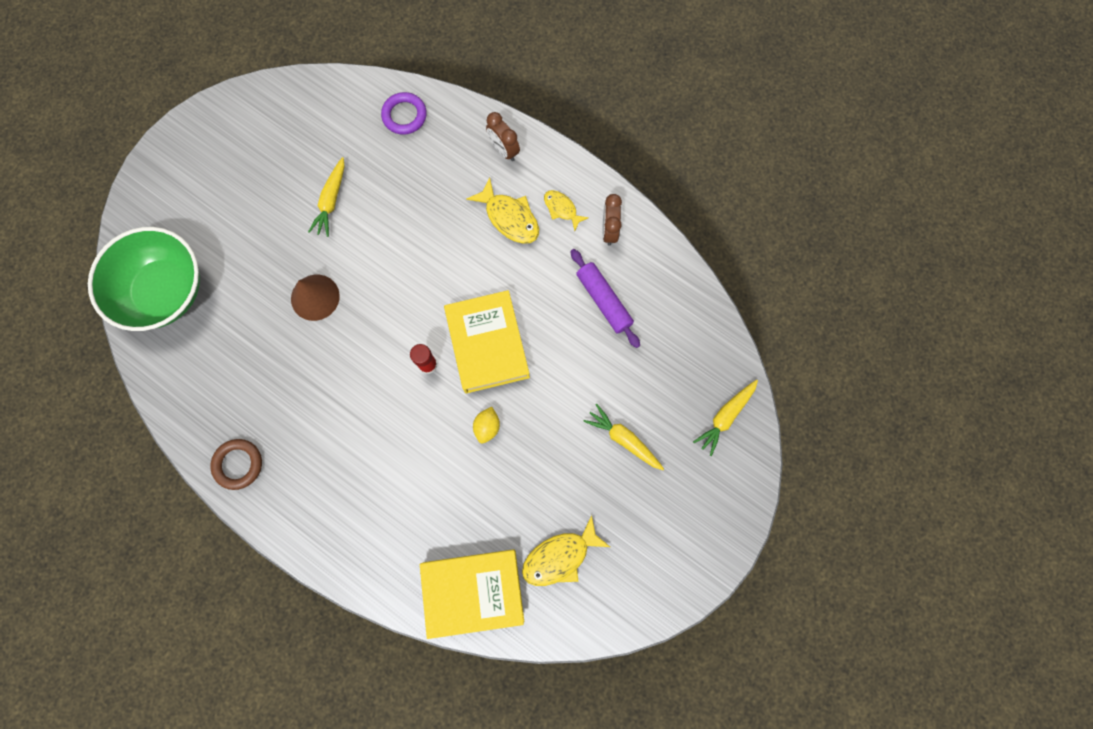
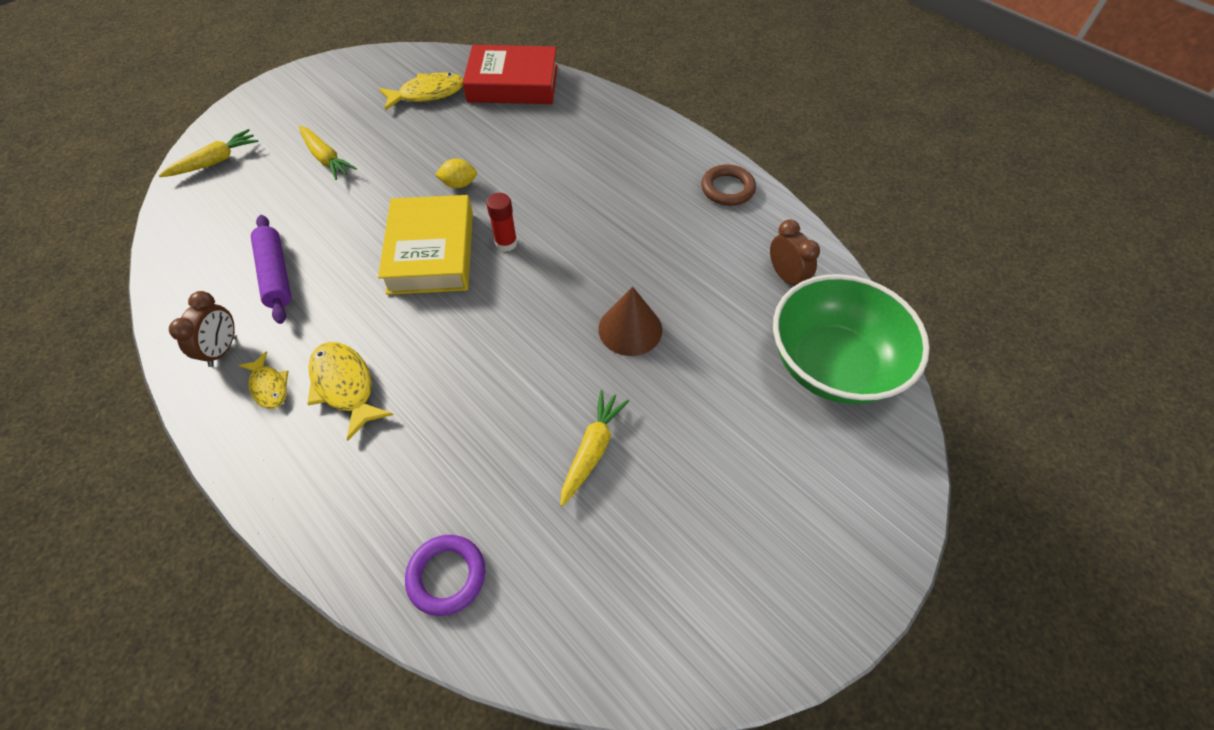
camera: 170 degrees left, 20 degrees down
(473, 591) = (513, 84): yellow book -> red book
(487, 427) = (459, 184): yellow lemon -> yellow lemon turned 60 degrees clockwise
(504, 150) = (310, 486): brown clock -> brown clock (786, 277)

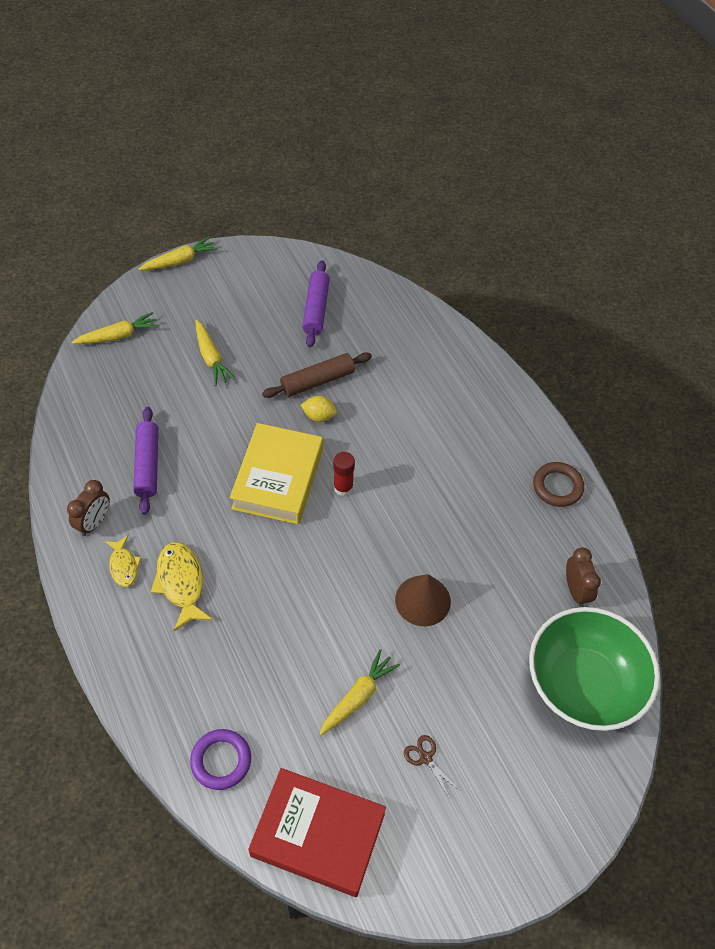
camera: 15 degrees right, 0 degrees up
(271, 83) = (180, 261): none -> yellow carrot
(428, 94) = (316, 309): yellow fish -> purple rolling pin
(448, 154) = (317, 381): none -> brown rolling pin
(513, 84) = (397, 317): red book -> red book (318, 834)
(694, 494) = (425, 758): none -> brown scissors

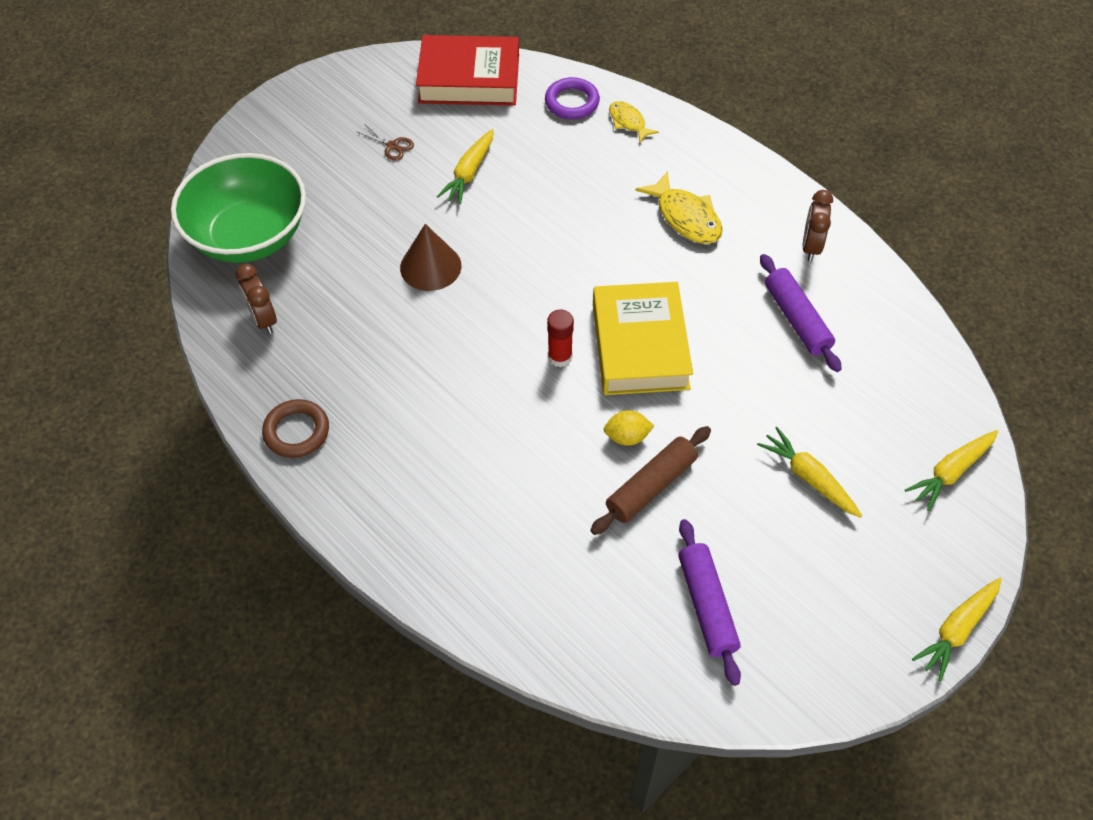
camera: 165 degrees right, 0 degrees up
(124, 566) = (752, 217): yellow fish -> yellow fish (628, 122)

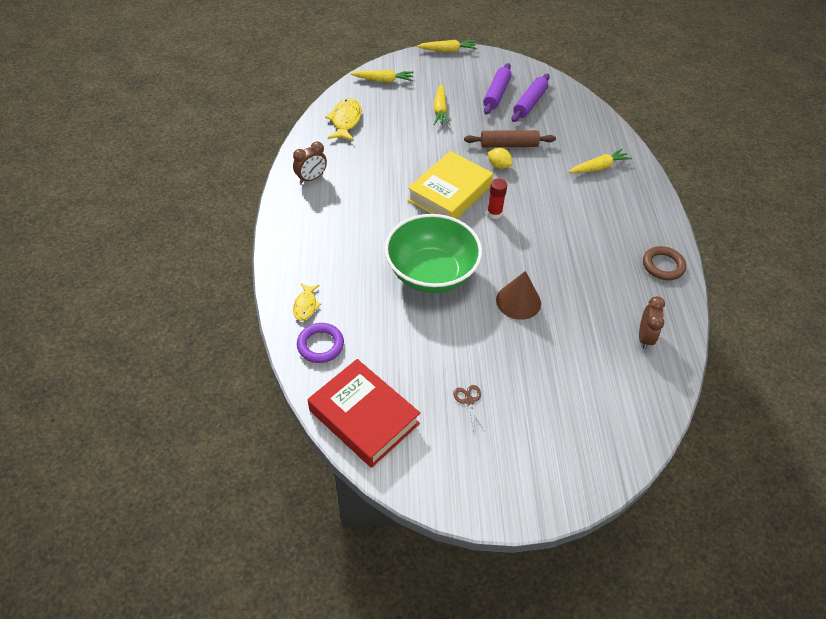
camera: 140 degrees left, 5 degrees down
(249, 236) = (619, 401): green bowl -> green bowl (431, 273)
(469, 173) = (438, 343): yellow carrot -> yellow carrot (599, 167)
(686, 217) = (350, 231): yellow fish -> yellow fish (345, 121)
(797, 319) = (364, 157): purple rolling pin -> purple rolling pin (496, 94)

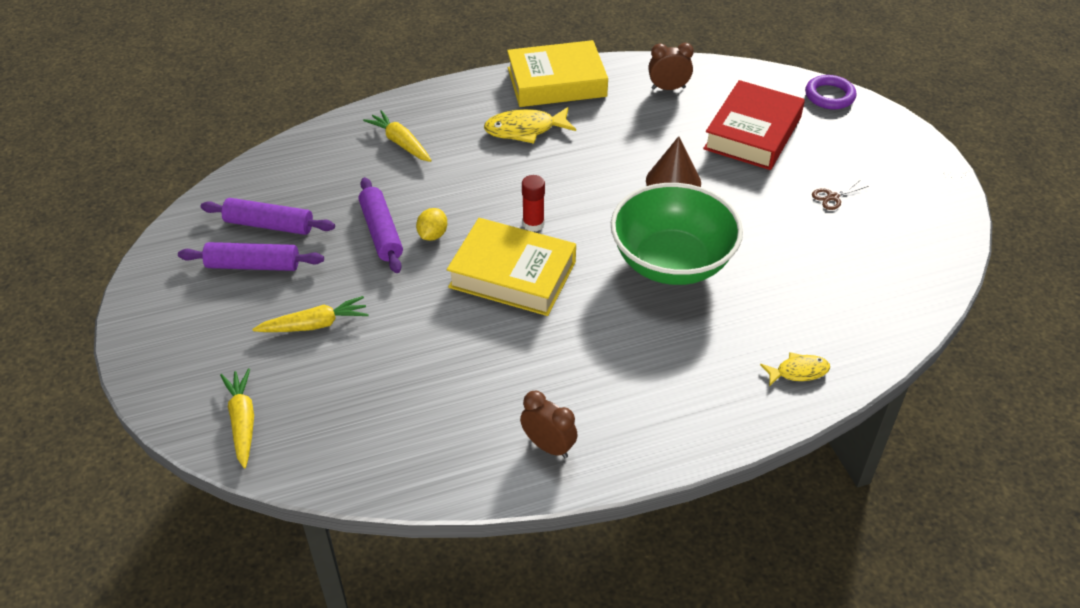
camera: 105 degrees left, 5 degrees down
(320, 345) = (847, 338): purple ring -> purple ring (829, 96)
(345, 121) = (381, 444): yellow fish -> yellow fish (525, 130)
(364, 417) = (912, 273): red book -> red book (752, 133)
(448, 50) = (127, 351): yellow carrot -> none
(509, 145) = (381, 232): brown rolling pin -> purple rolling pin
(663, 265) = (556, 82): brown ring -> yellow book

